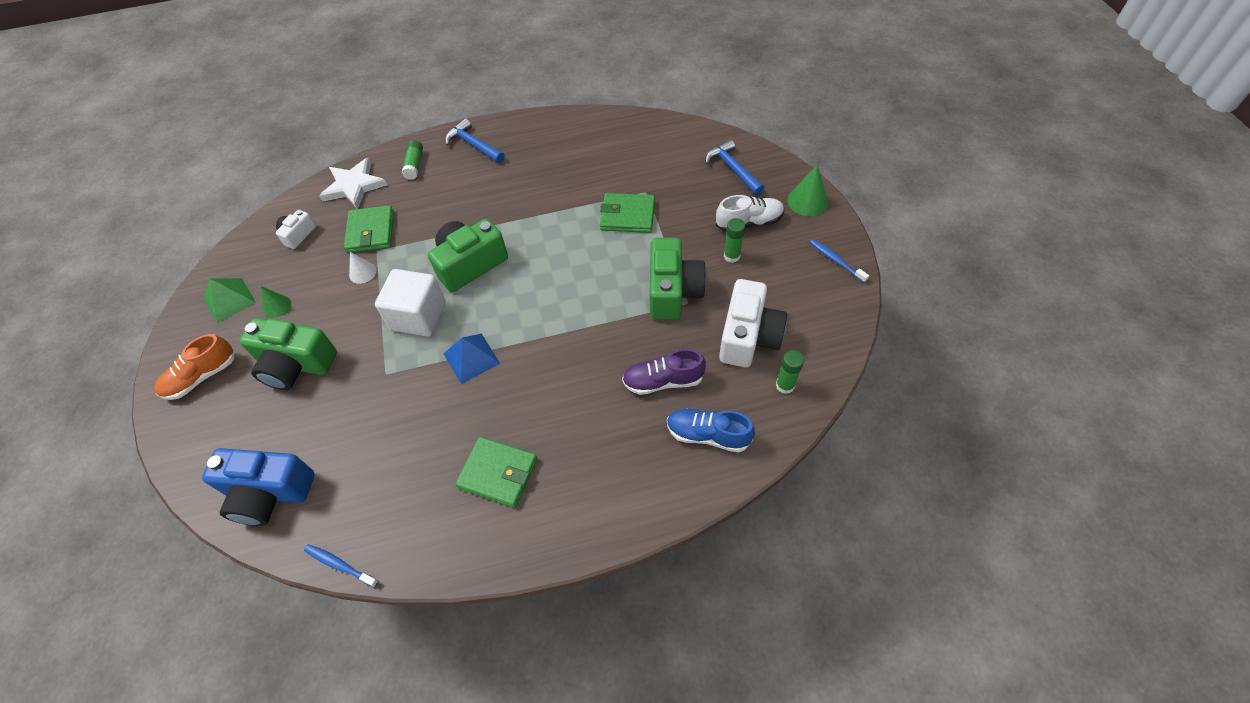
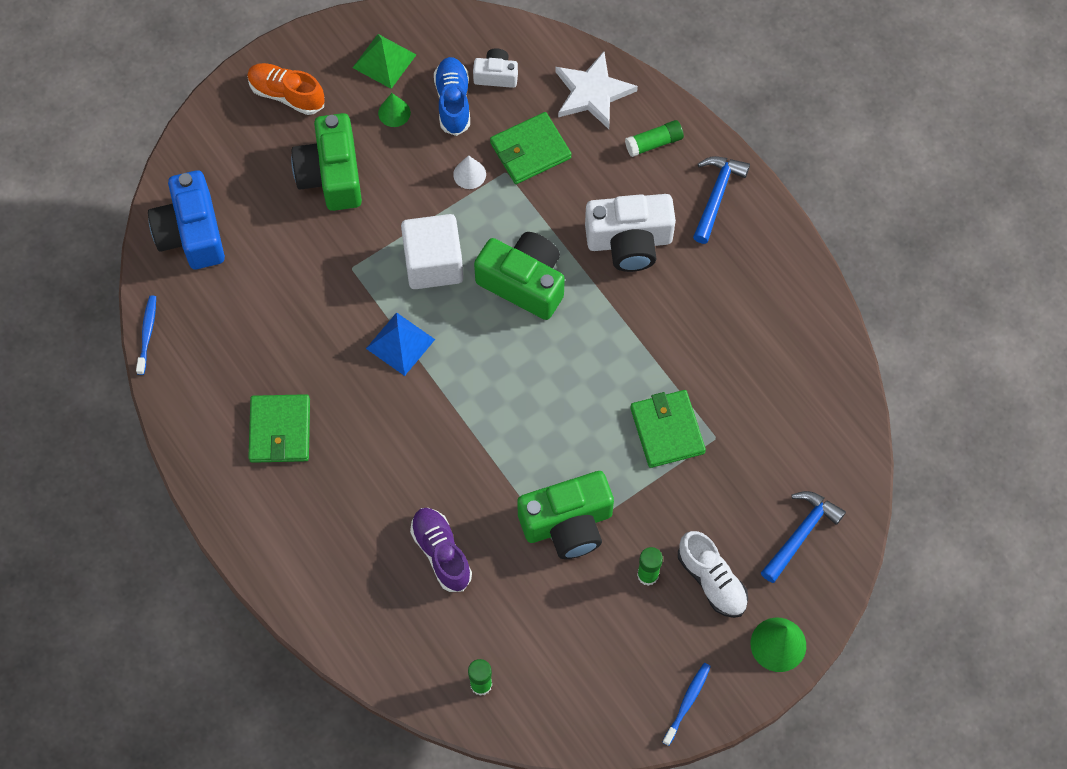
camera: 65 degrees right, 10 degrees up
(707, 435) = (391, 620): blue shoe -> blue shoe (453, 102)
(748, 337) = (533, 627): white camera -> white camera (629, 241)

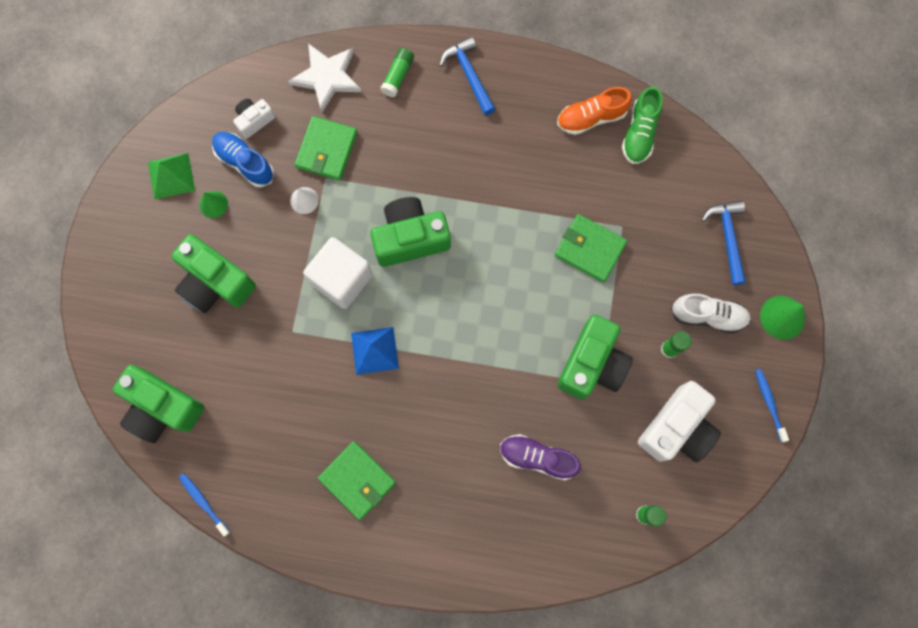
camera: 45 degrees left, 10 degrees up
(191, 233) = (162, 408): blue camera -> green camera
(286, 94) = (129, 257): orange shoe -> orange shoe (591, 118)
(629, 241) = (447, 152): white camera -> white camera (676, 428)
(817, 376) = (639, 133): none -> green shoe

